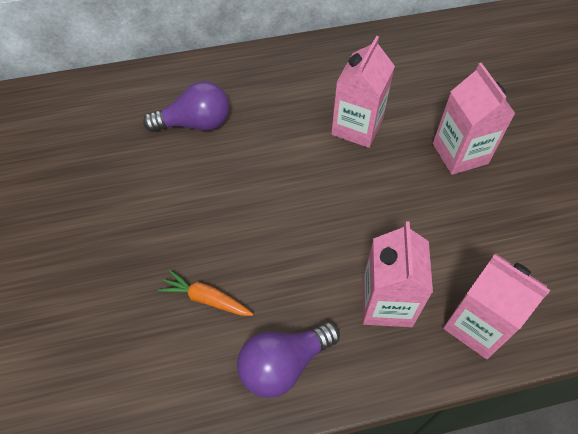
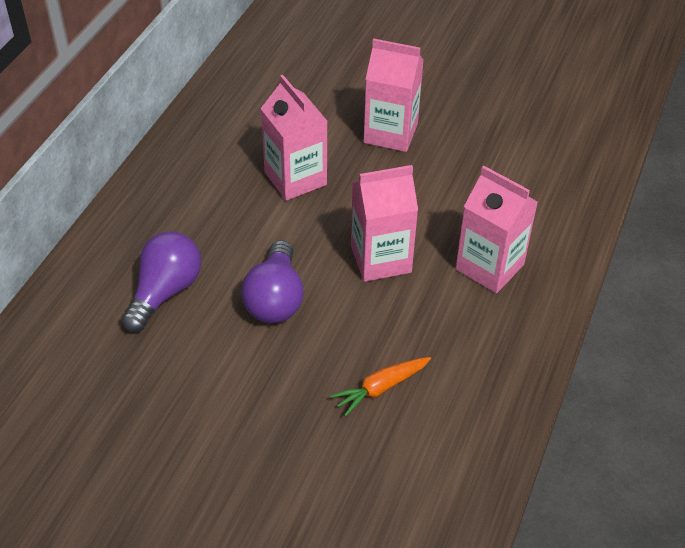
camera: 55 degrees left, 10 degrees down
(283, 364) = (490, 367): purple light bulb -> purple light bulb (275, 299)
(476, 325) = (553, 226): pink carton -> pink carton (381, 259)

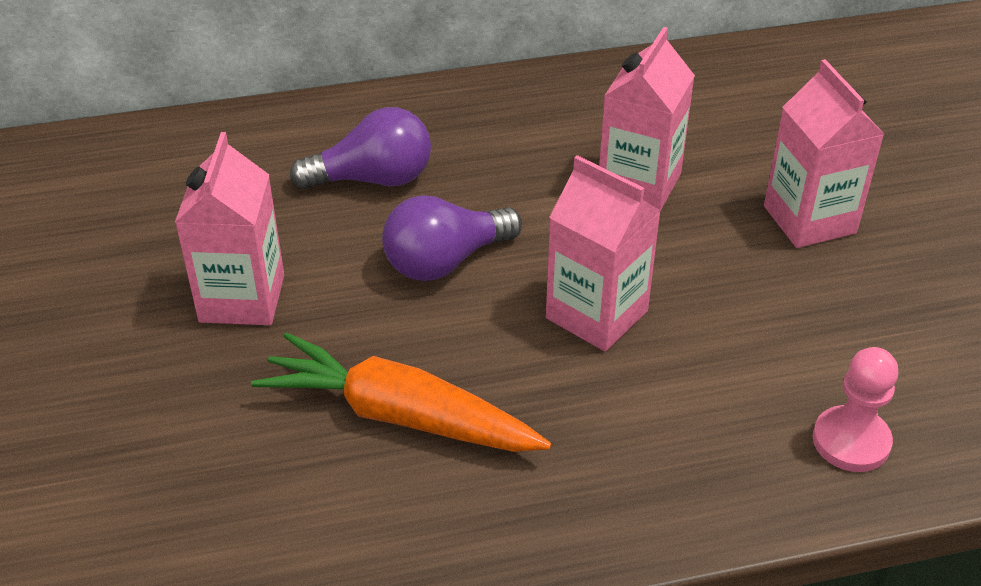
camera: 55 degrees right, 5 degrees down
(380, 388) = (398, 415): orange carrot -> orange carrot, size x1.88
(489, 267) = (696, 421): pink carton -> pink carton (242, 298)
(549, 220) = (851, 441): none -> pink pawn

